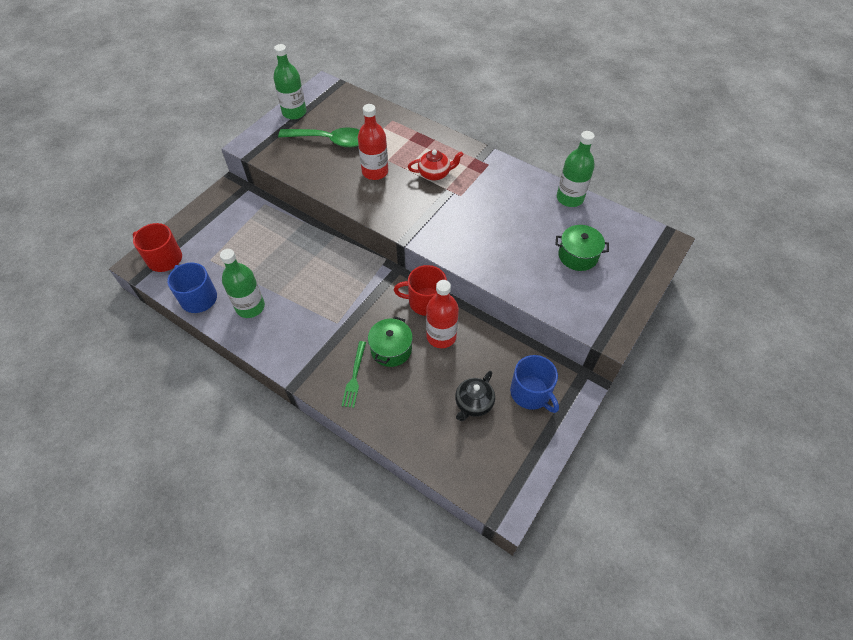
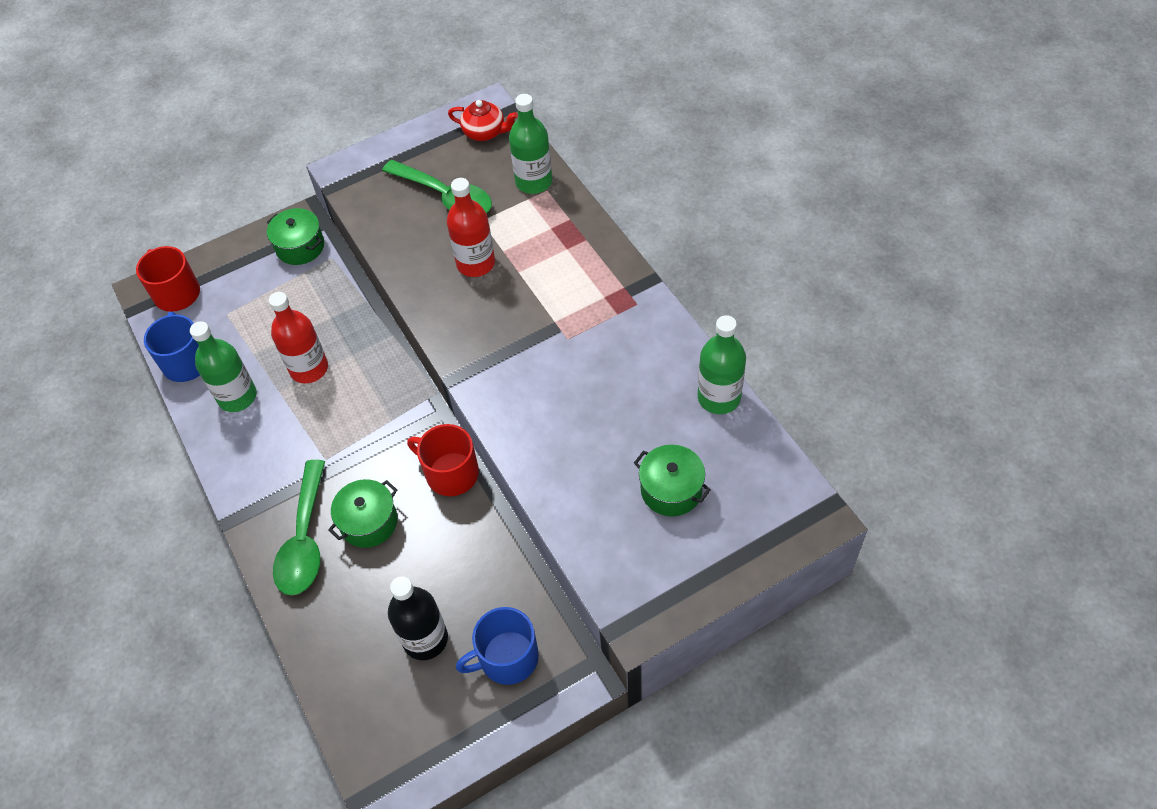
camera: 30 degrees right, 0 degrees up
(238, 204) = (300, 247): none -> green pot
(294, 112) = (425, 138): green bottle -> green bottle (534, 182)
(354, 376) = (304, 540): green fork -> green spoon
(435, 173) = (553, 293): red teapot -> red teapot (485, 132)
(441, 336) = (441, 530): red bottle -> red bottle (309, 368)
(473, 403) = (425, 639): black teapot -> black bottle
(531, 393) = (507, 658): blue mug -> blue mug turned 75 degrees clockwise

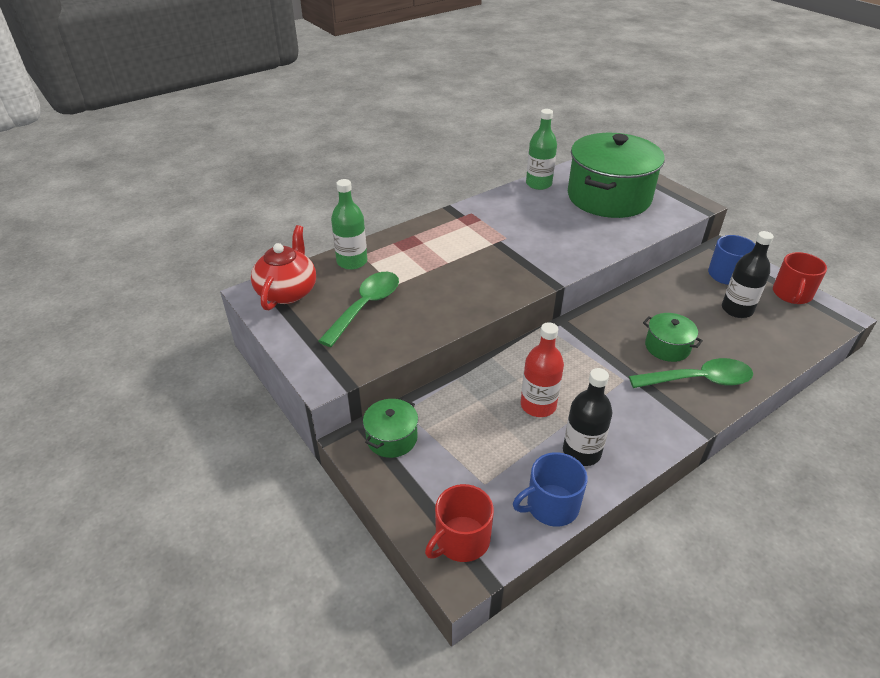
camera: 100 degrees left, 15 degrees down
(237, 397) = (581, 452): green bottle -> black bottle
(450, 473) = (610, 311): red mug -> red mug (791, 294)
(476, 263) = (441, 283): red bottle -> none
(485, 132) = (287, 292): red teapot -> red teapot, size x1.58
(671, 490) = (608, 197): green pot -> green pot, size x2.28

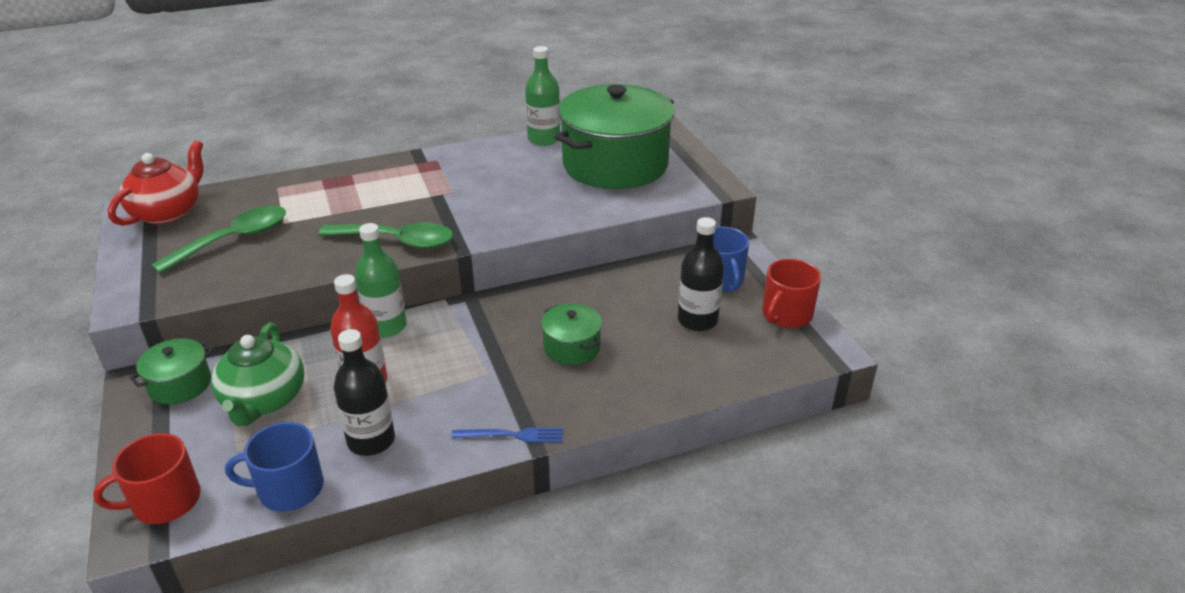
camera: 15 degrees right, 5 degrees down
(352, 262) = (260, 192): green bottle -> green bottle (386, 326)
(471, 437) = (264, 400): none -> green teapot
(681, 425) = (512, 435): none -> blue fork
(698, 380) = (578, 390): green spoon -> green spoon (397, 241)

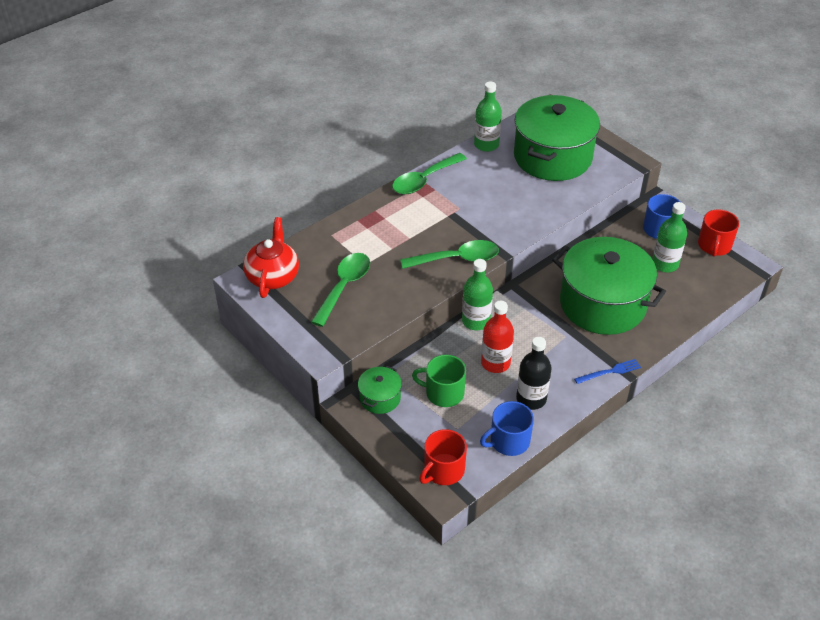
camera: 20 degrees left, 10 degrees up
(264, 400) = (443, 393): green teapot -> green mug
(437, 157) = (424, 180): none -> green spoon
(572, 347) = (602, 304): green pot -> green pot, size x2.28
(697, 320) = (665, 264): black bottle -> green bottle

